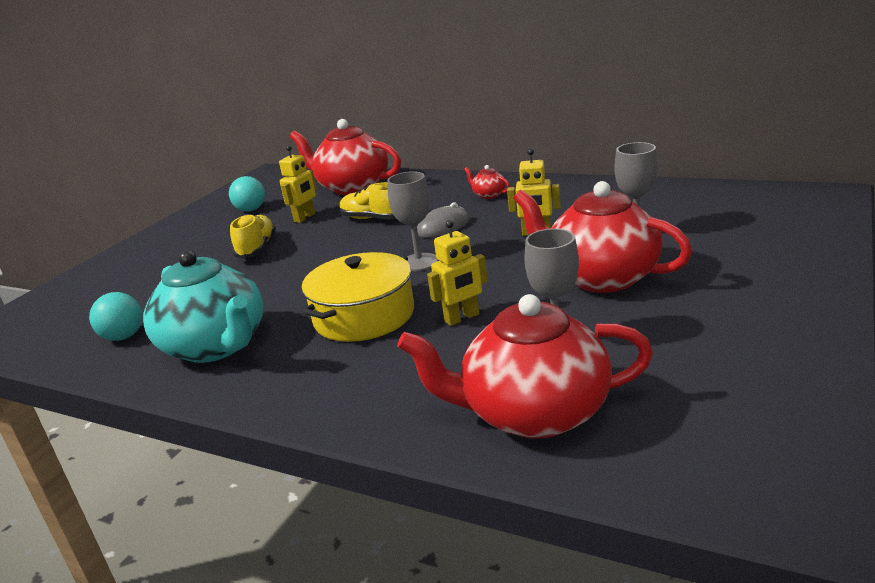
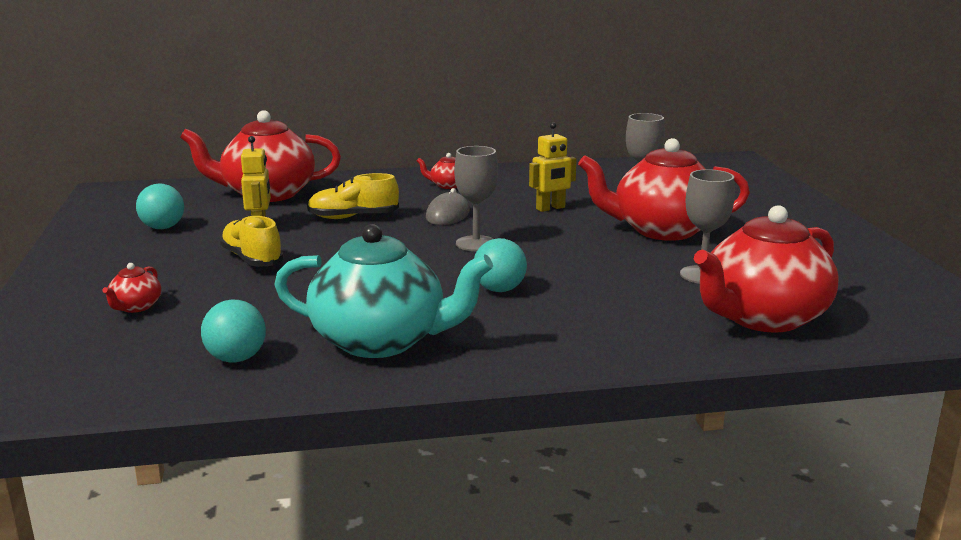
camera: 40 degrees left, 5 degrees down
(142, 277) = (135, 307): none -> red teapot
(364, 316) = (499, 289): yellow pot -> turquoise ball
(462, 318) = (596, 274): yellow robot -> none

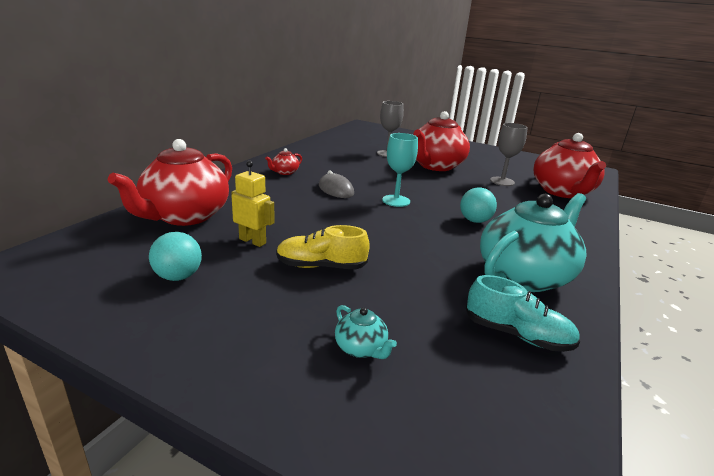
camera: 55 degrees left, 5 degrees up
(135, 307) = (361, 348): red teapot -> turquoise teapot
(236, 358) = (517, 335): turquoise ball -> turquoise shoe
(353, 217) = (292, 210): yellow shoe -> none
(476, 243) = (396, 201): grey goblet -> turquoise goblet
(550, 208) = (368, 169): yellow robot -> none

